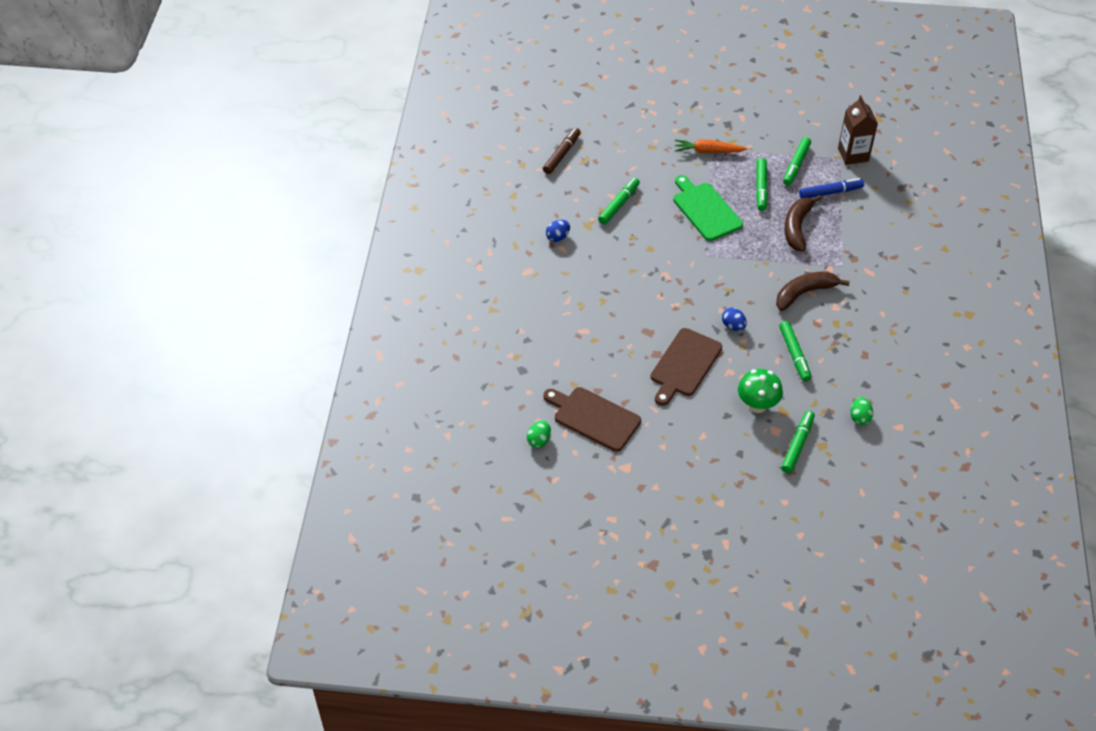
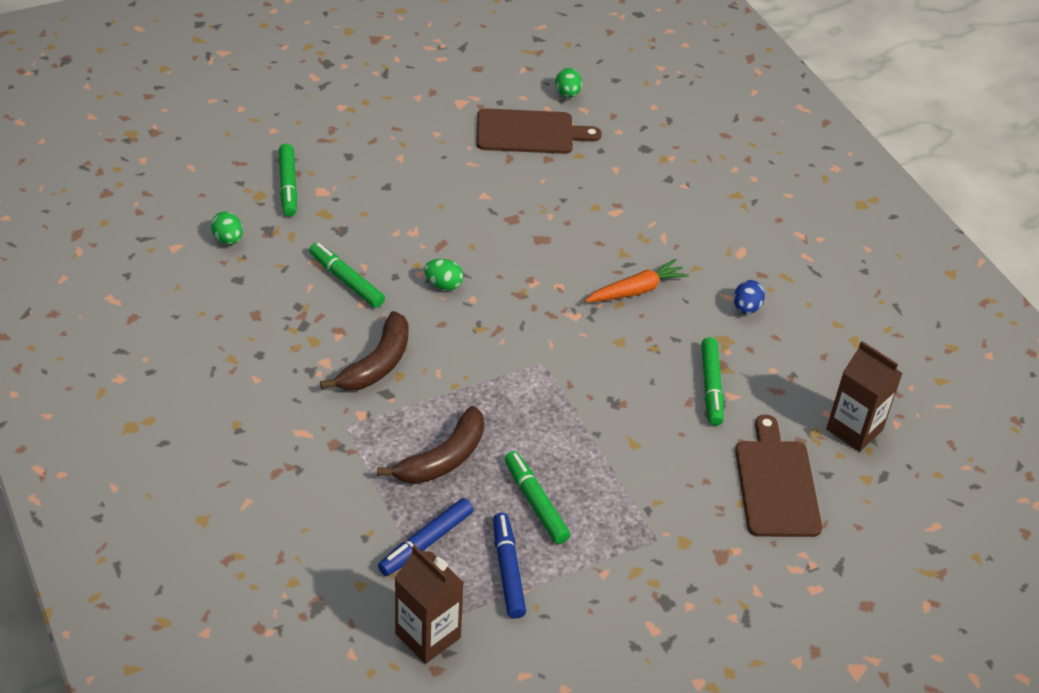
camera: 145 degrees right, 5 degrees down
(561, 154) = (854, 429): brown marker -> brown carton
(684, 365) = (471, 219): brown cutting board -> brown cutting board (776, 484)
(705, 210) = (590, 430): green cutting board -> none
(708, 151) = (658, 533): orange carrot -> orange carrot (636, 290)
(733, 326) = (443, 285): blue egg -> green egg
(757, 405) = (358, 209): green mushroom -> none
(796, 165) = (508, 570): green marker -> blue marker
(797, 227) = (443, 459): brown banana -> brown banana turned 60 degrees clockwise

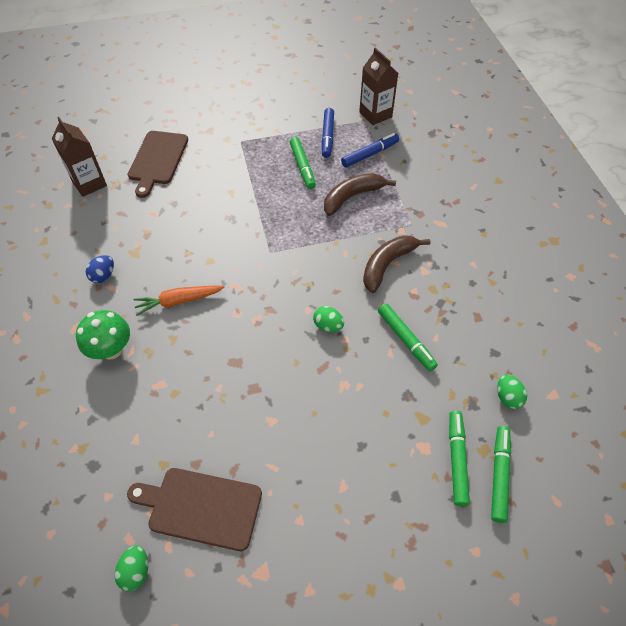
camera: 165 degrees left, 10 degrees up
(686, 236) = (111, 349): none -> green mushroom
(711, 386) = (163, 221): green marker -> green marker (499, 475)

